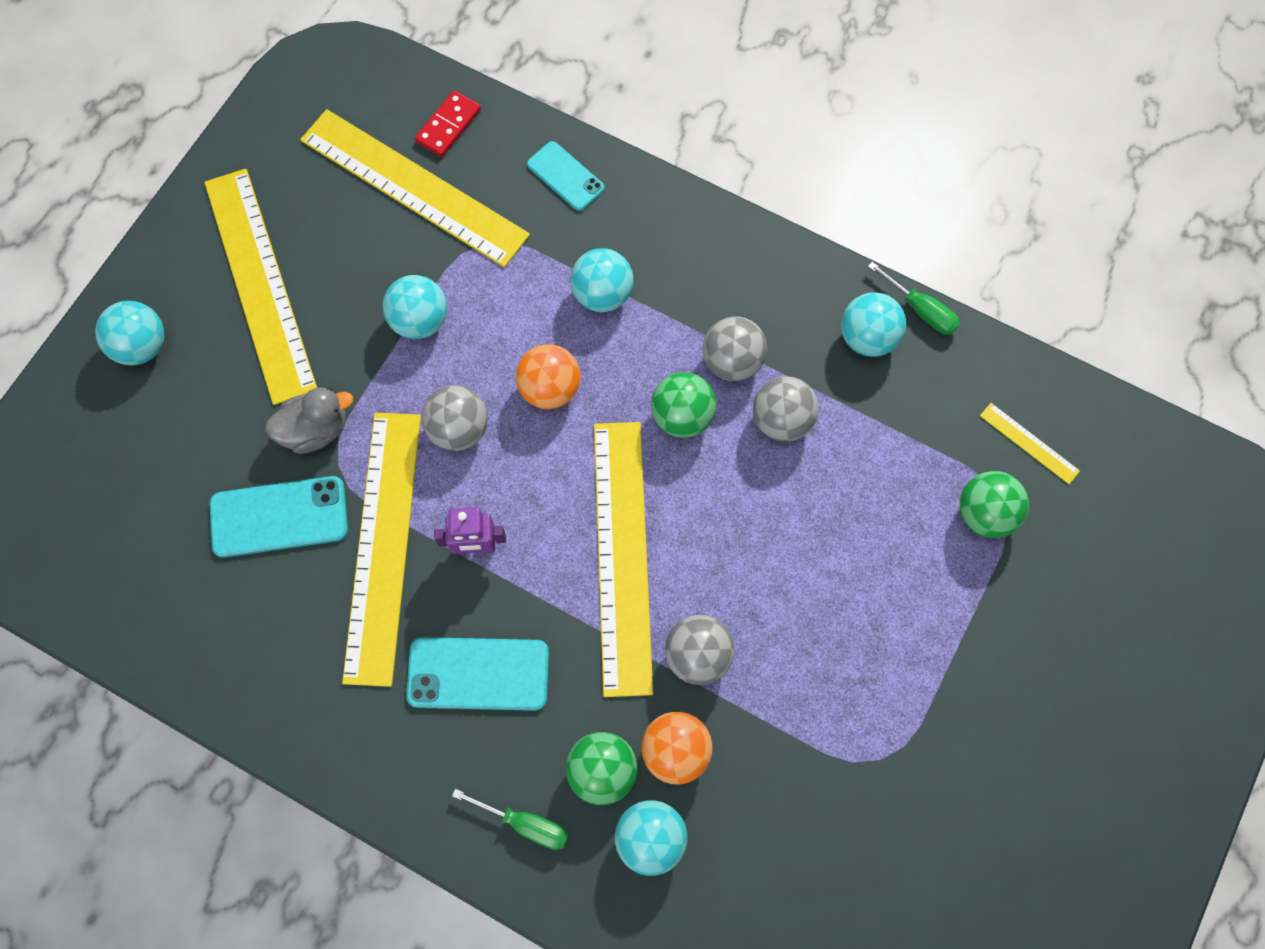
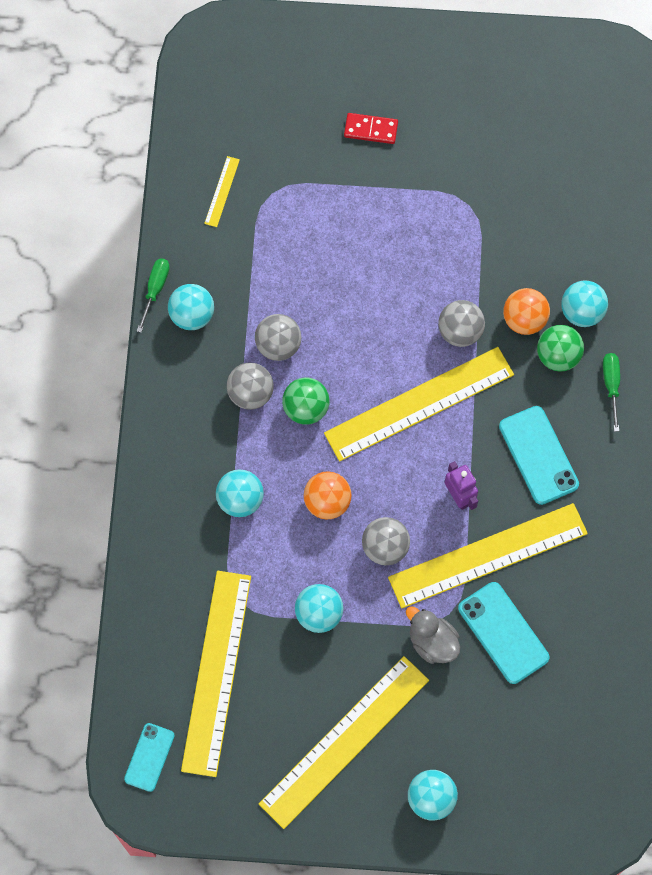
camera: 115 degrees left, 0 degrees up
(448, 126) = (153, 673): red domino -> red domino (371, 129)
(565, 176) = (158, 568): turquoise phone -> turquoise phone (149, 757)
(985, 513) = (283, 201): green ball -> none

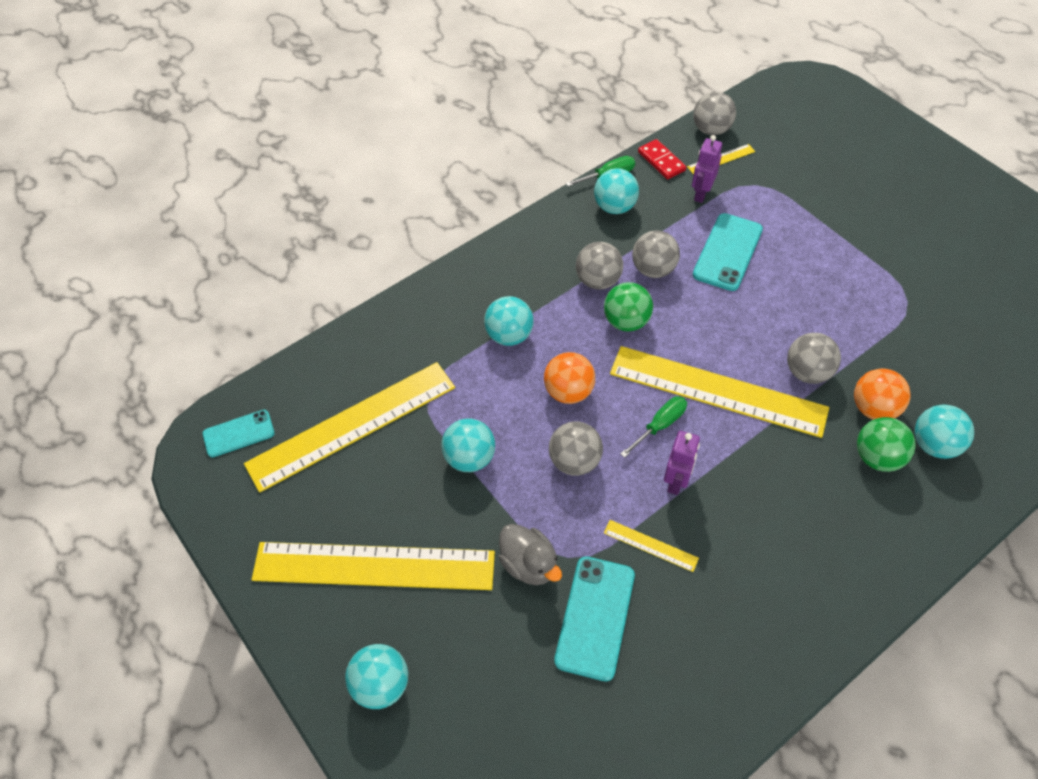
camera: 50 degrees right, 15 degrees down
(184, 167) = (711, 130): none -> grey ball
(241, 241) = (701, 193): none -> purple robot
(371, 129) = (876, 202): red domino -> red domino (661, 161)
(432, 642) = (529, 564): grey duck -> grey duck turned 135 degrees clockwise
(488, 555) = (650, 545): yellow ruler -> yellow ruler, size x0.40
(538, 455) = (779, 513): turquoise phone -> turquoise phone (727, 252)
(611, 385) = (906, 520): green screwdriver -> green screwdriver (660, 425)

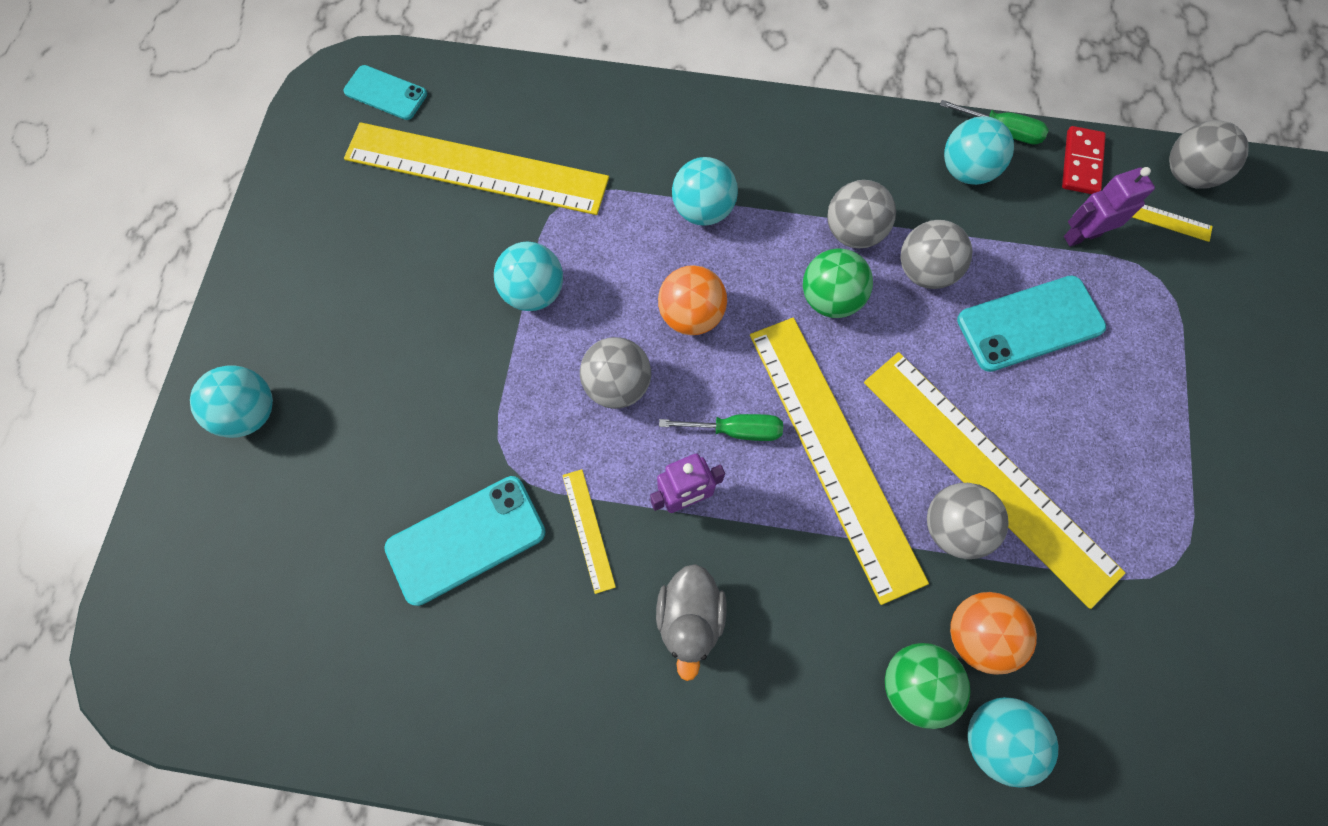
camera: 45 degrees right, 15 degrees up
(374, 566) = (354, 309): yellow ruler -> yellow ruler (988, 474)
(529, 564) = (469, 436): grey duck -> grey duck (690, 618)

